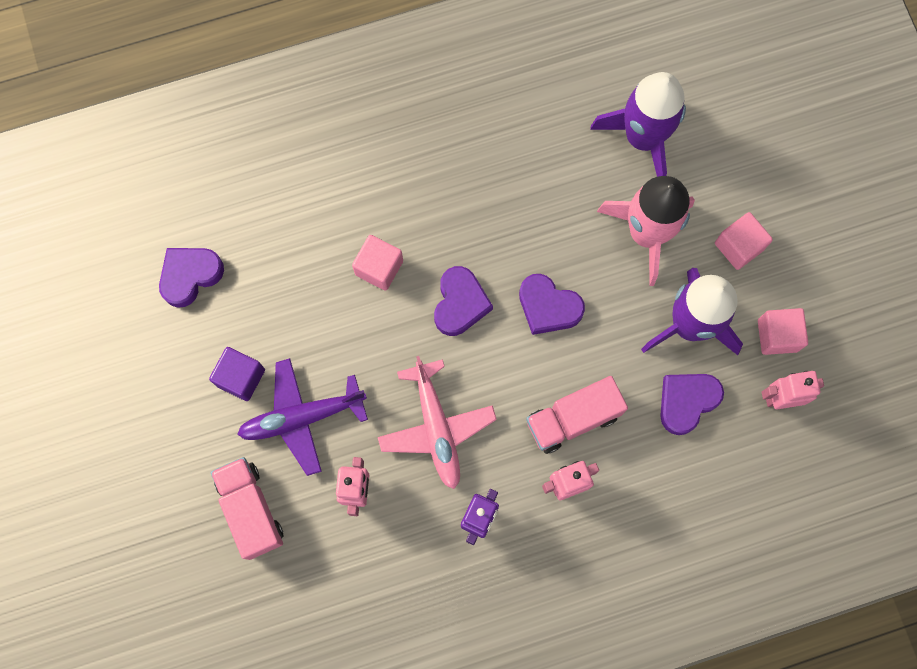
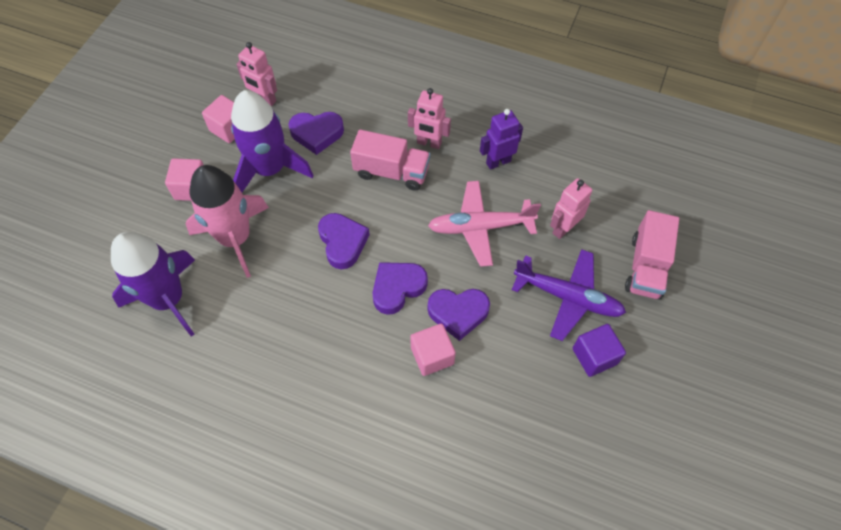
camera: 140 degrees left, 15 degrees down
(190, 276) = (583, 464): purple heart -> purple heart (458, 313)
(436, 427) = (481, 227): pink plane -> pink plane turned 120 degrees counterclockwise

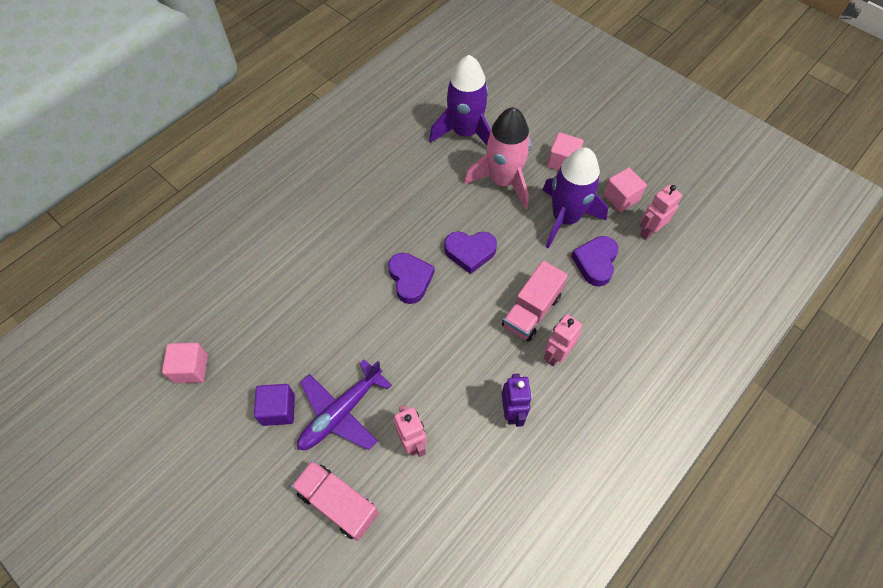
camera: 110 degrees right, 0 degrees up
(432, 356) = (340, 285): pink cube -> pink cube (191, 368)
(458, 313) = (367, 317): purple heart -> none
(481, 227) = (443, 366): pink plane -> none

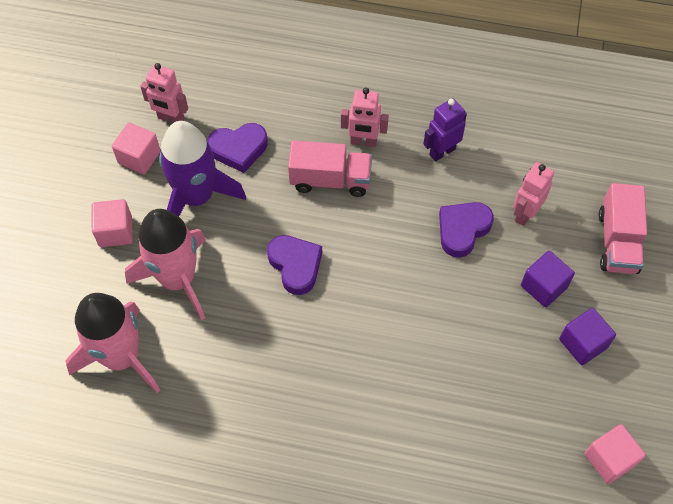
camera: 120 degrees left, 0 degrees up
(341, 412) = (543, 286): purple plane -> purple cube
(410, 279) = (365, 305): purple heart -> purple heart (462, 230)
(465, 132) = (122, 357): purple rocket -> pink rocket

